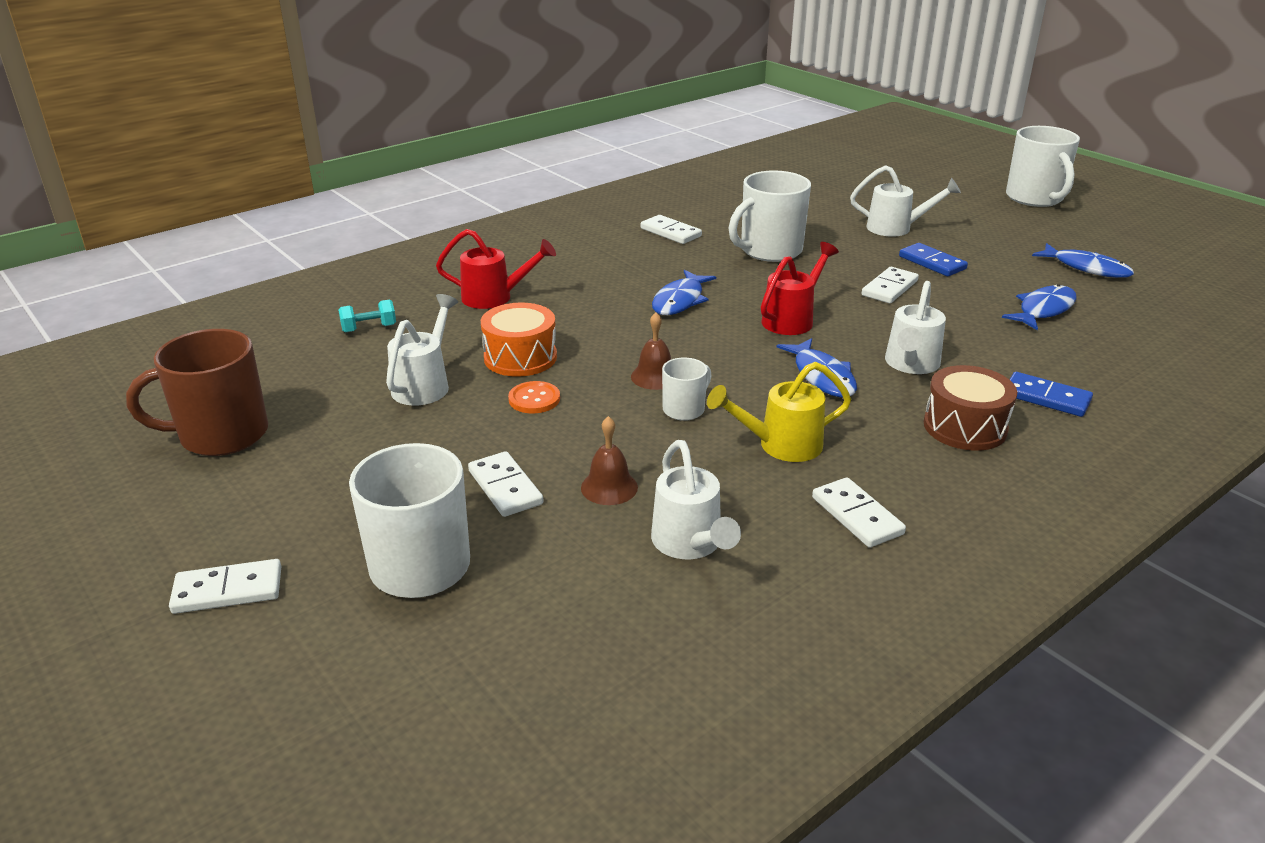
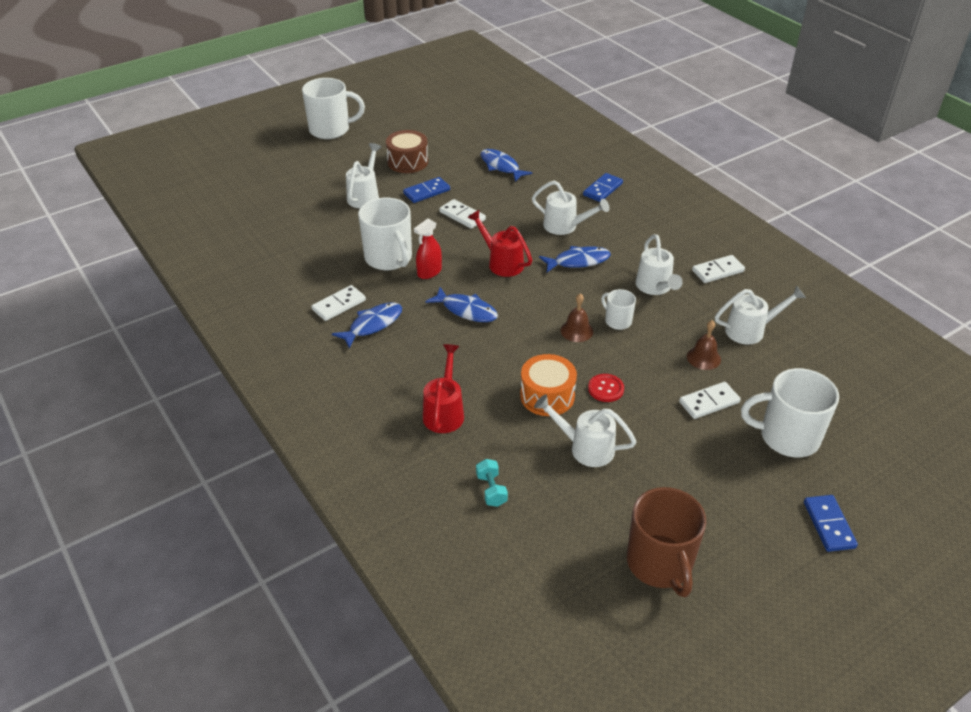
camera: 85 degrees left, 10 degrees up
(228, 590) = (829, 525): white domino -> blue domino
(534, 399) = (605, 389): orange button -> red button
(751, 275) = (429, 272): none -> red spray bottle
(781, 445) = (655, 287): yellow watering can -> white watering can
(965, 427) = (633, 221): brown drum -> brown drum (407, 162)
(1086, 268) = (447, 138): blue fish -> blue fish (372, 325)

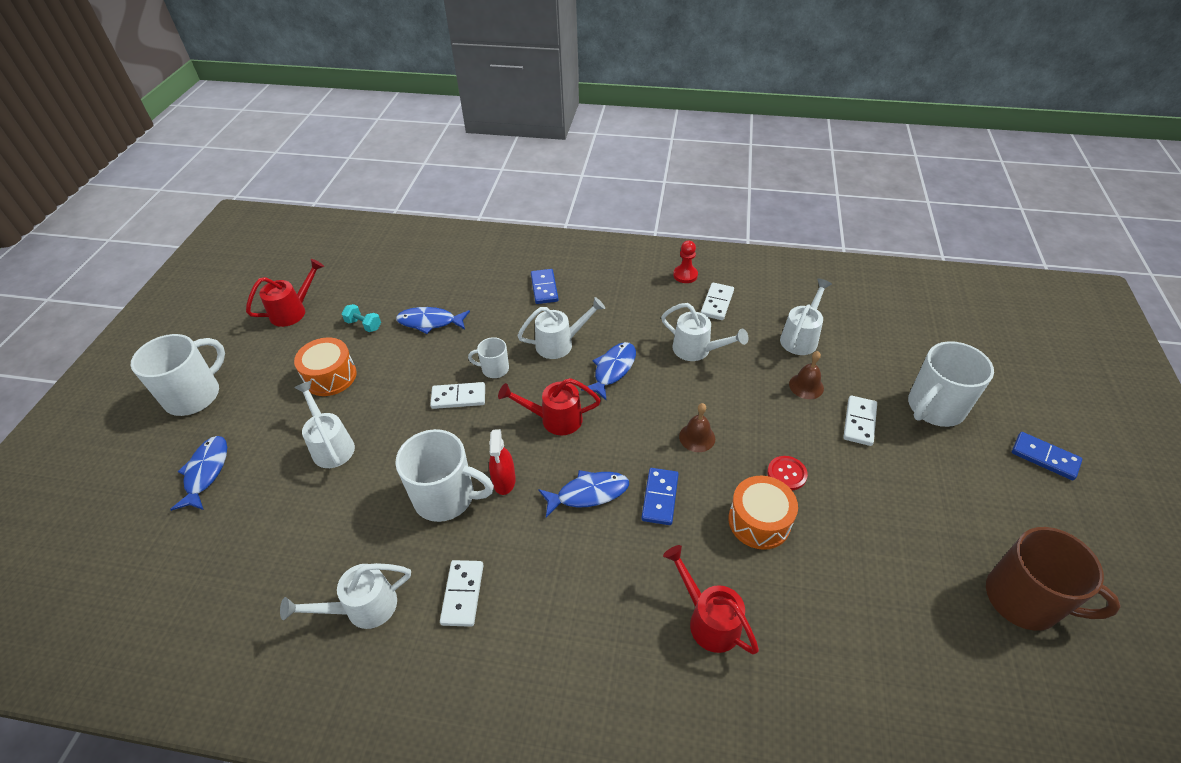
camera: 45 degrees left, 5 degrees up
(372, 325) = (525, 586): blue fish -> blue fish (206, 472)
(407, 162) = (330, 376): brown drum -> orange drum
(426, 192) = (391, 396): blue domino -> blue domino (660, 497)
(431, 115) = (293, 311): none -> red watering can
(491, 490) = (846, 662): turquoise dumbbell -> turquoise dumbbell (364, 325)
(586, 448) = (847, 544): white watering can -> white watering can (363, 608)
(617, 321) = (712, 402): white mug -> white mug (494, 369)
(721, 240) = (685, 275): none -> red pawn

